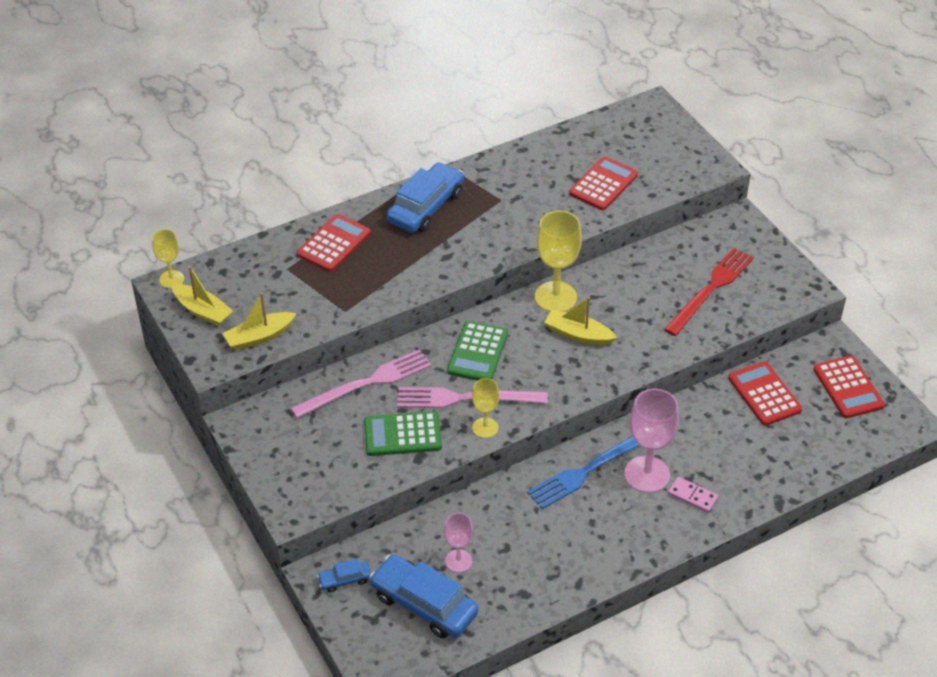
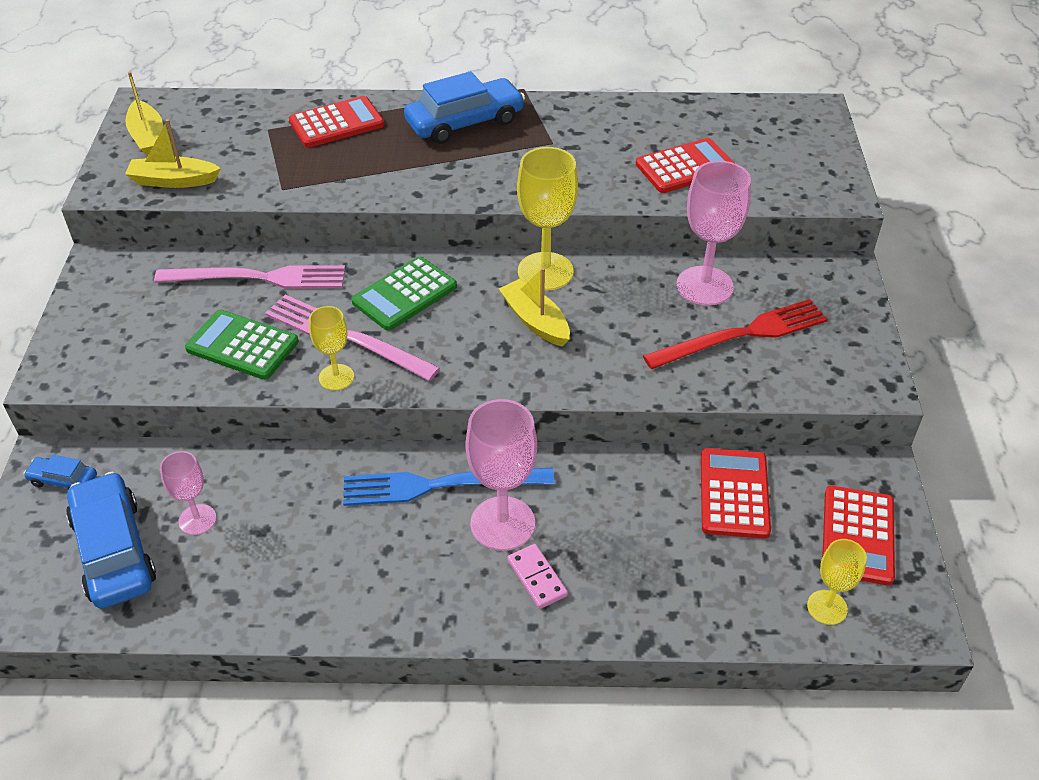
camera: 30 degrees right, 0 degrees up
(171, 279) = (152, 100): yellow goblet -> yellow goblet (827, 607)
(663, 265) = (704, 286): none -> pink goblet

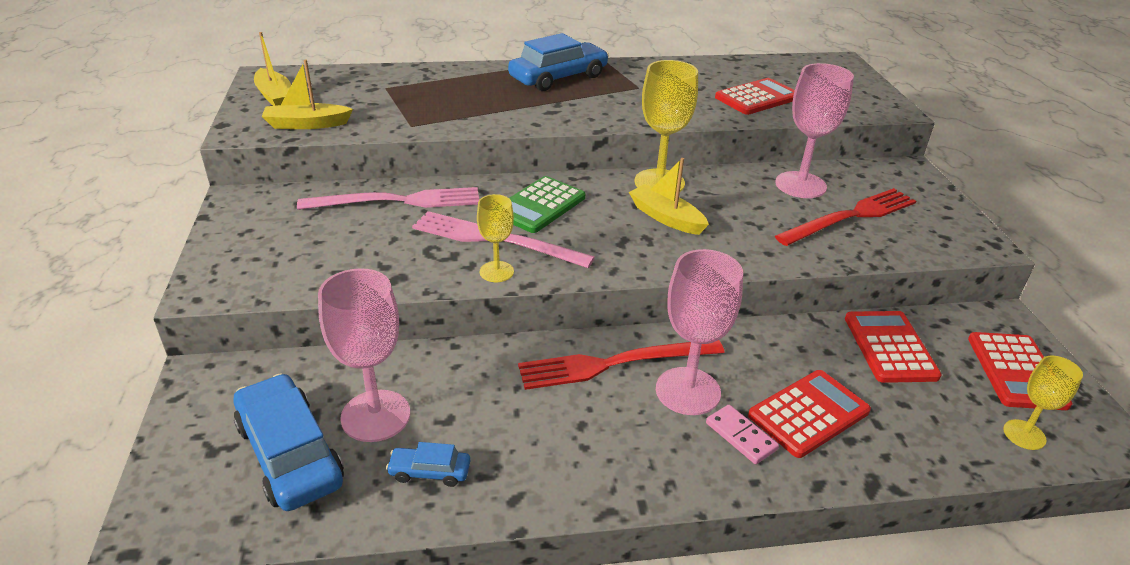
camera: 10 degrees left, 10 degrees down
(63, 480) = (222, 392): blue car -> blue car (430, 472)
(197, 519) = (375, 416): pink goblet -> pink goblet, size x1.75
(242, 346) = (396, 253): green calculator -> none
(336, 123) = (446, 82): red calculator -> red calculator (808, 413)
(440, 485) = (614, 364): blue fork -> red fork

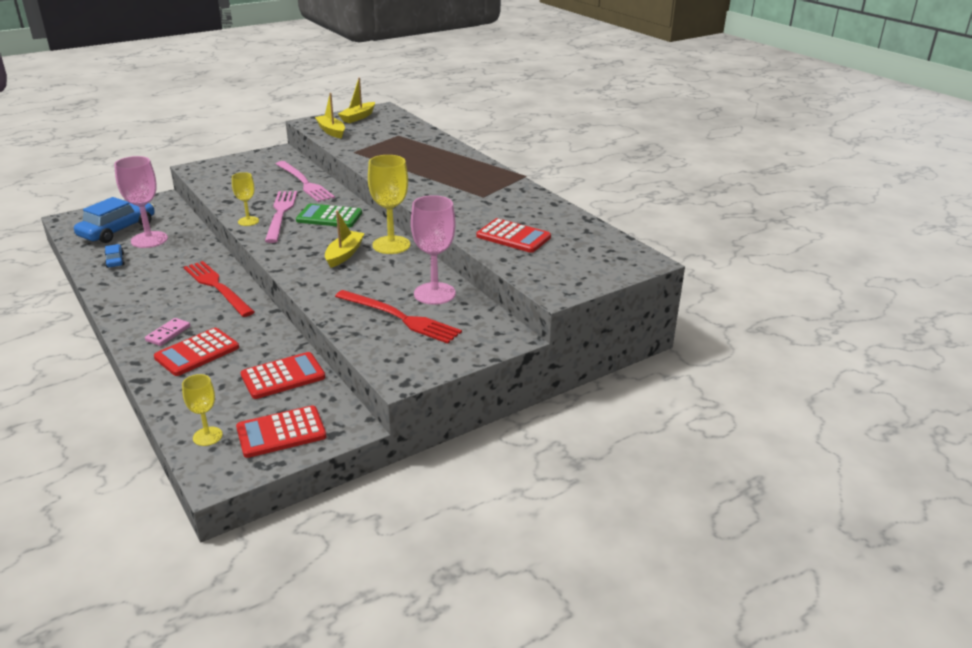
camera: 65 degrees right, 5 degrees down
(558, 77) = (469, 171): blue car -> none
(688, 391) = (202, 312): pink goblet -> none
(808, 413) = (197, 353): red calculator -> red calculator turned 105 degrees clockwise

